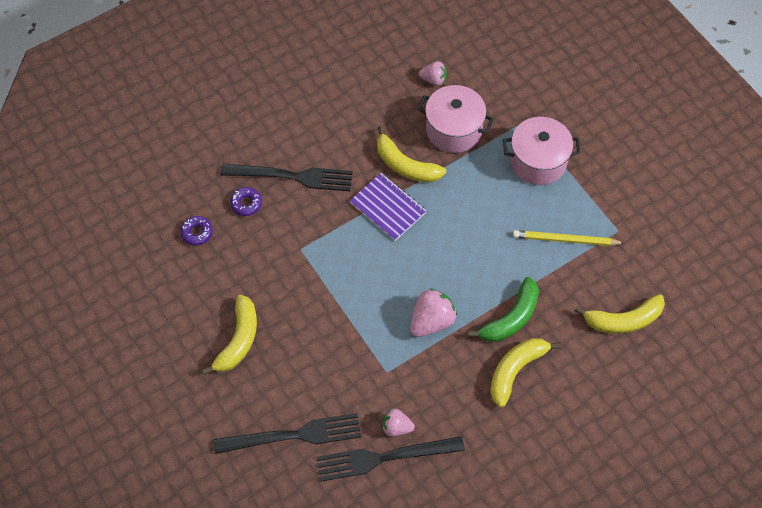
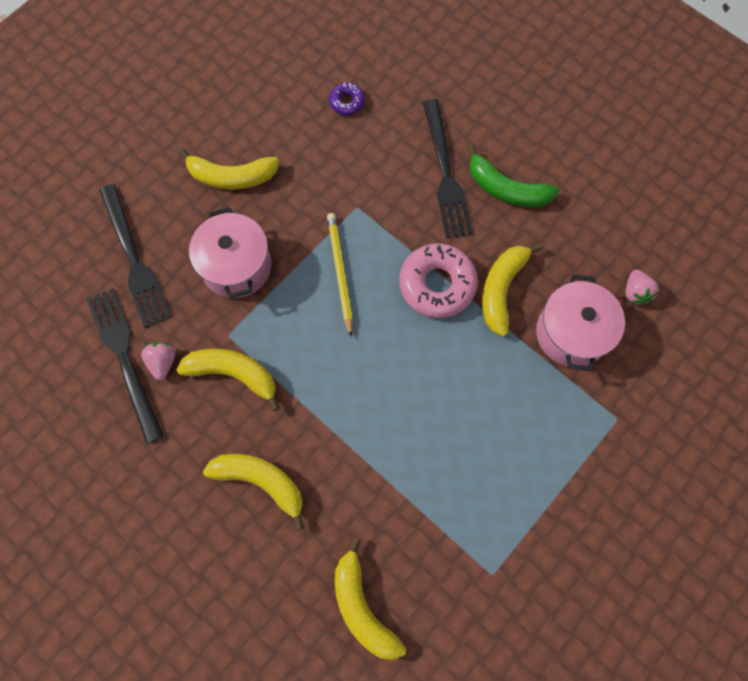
camera: 75 degrees right, 10 degrees up
(246, 203) = (396, 138): purple donut -> none
(388, 208) = (437, 284): purple notebook -> pink donut
(421, 373) = (233, 374): none -> yellow banana
(431, 321) = (302, 369): pink strawberry -> none
(511, 318) = (329, 461): green banana -> green banana (506, 189)
(538, 161) = (561, 447): pink pot -> pink pot (236, 266)
(565, 240) = (457, 506): yellow pencil -> yellow pencil (340, 272)

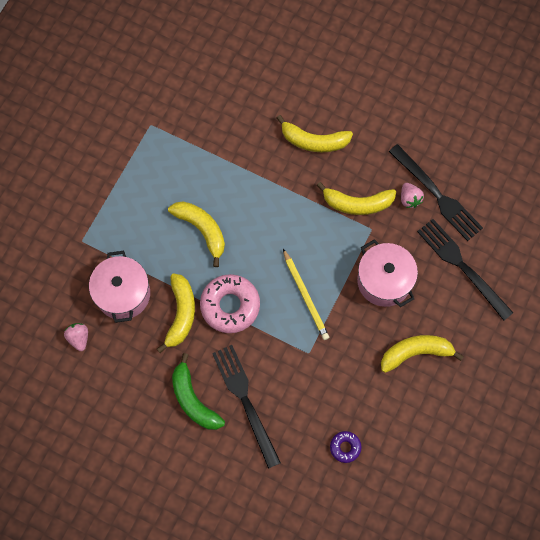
camera: 165 degrees right, 0 degrees up
(362, 606) = (227, 88): yellow banana -> yellow banana (202, 230)
(506, 189) = (193, 400): green banana -> green banana turned 135 degrees counterclockwise

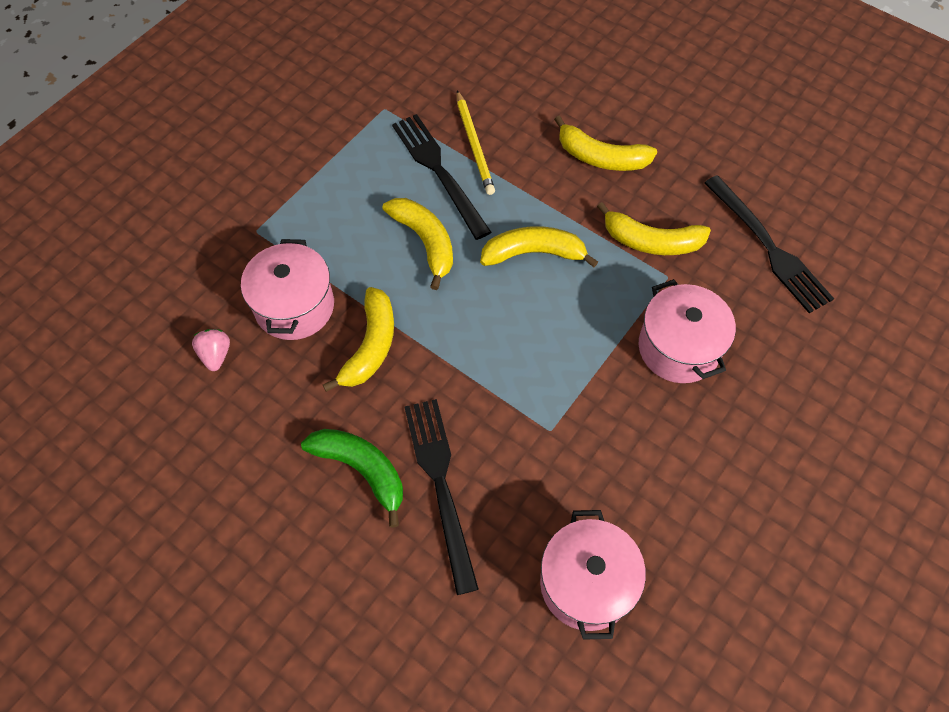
camera: 10 degrees right, 10 degrees down
(193, 400) = (362, 469): green banana -> green banana turned 150 degrees clockwise
(230, 306) = (444, 346): pink donut -> none
(305, 296) = (558, 350): yellow pencil -> yellow pencil (474, 145)
(345, 447) = (586, 583): purple donut -> pink pot
(409, 199) = (728, 246): pink strawberry -> none
(415, 352) = (716, 457): yellow banana -> yellow banana (533, 253)
(462, 266) = (798, 346): black fork -> black fork (439, 171)

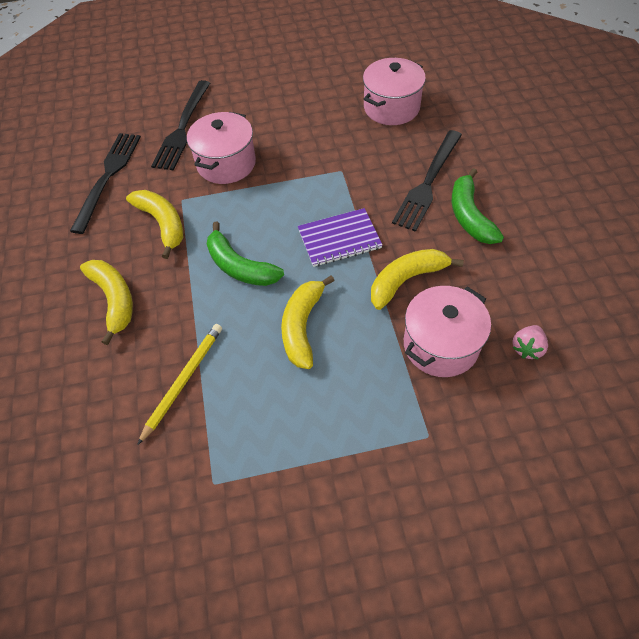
camera: 135 degrees left, 5 degrees down
(439, 171) = (234, 378): black fork -> black fork (182, 128)
(472, 344) = (339, 239): none -> purple notebook
(533, 253) = (240, 267): yellow banana -> green banana

